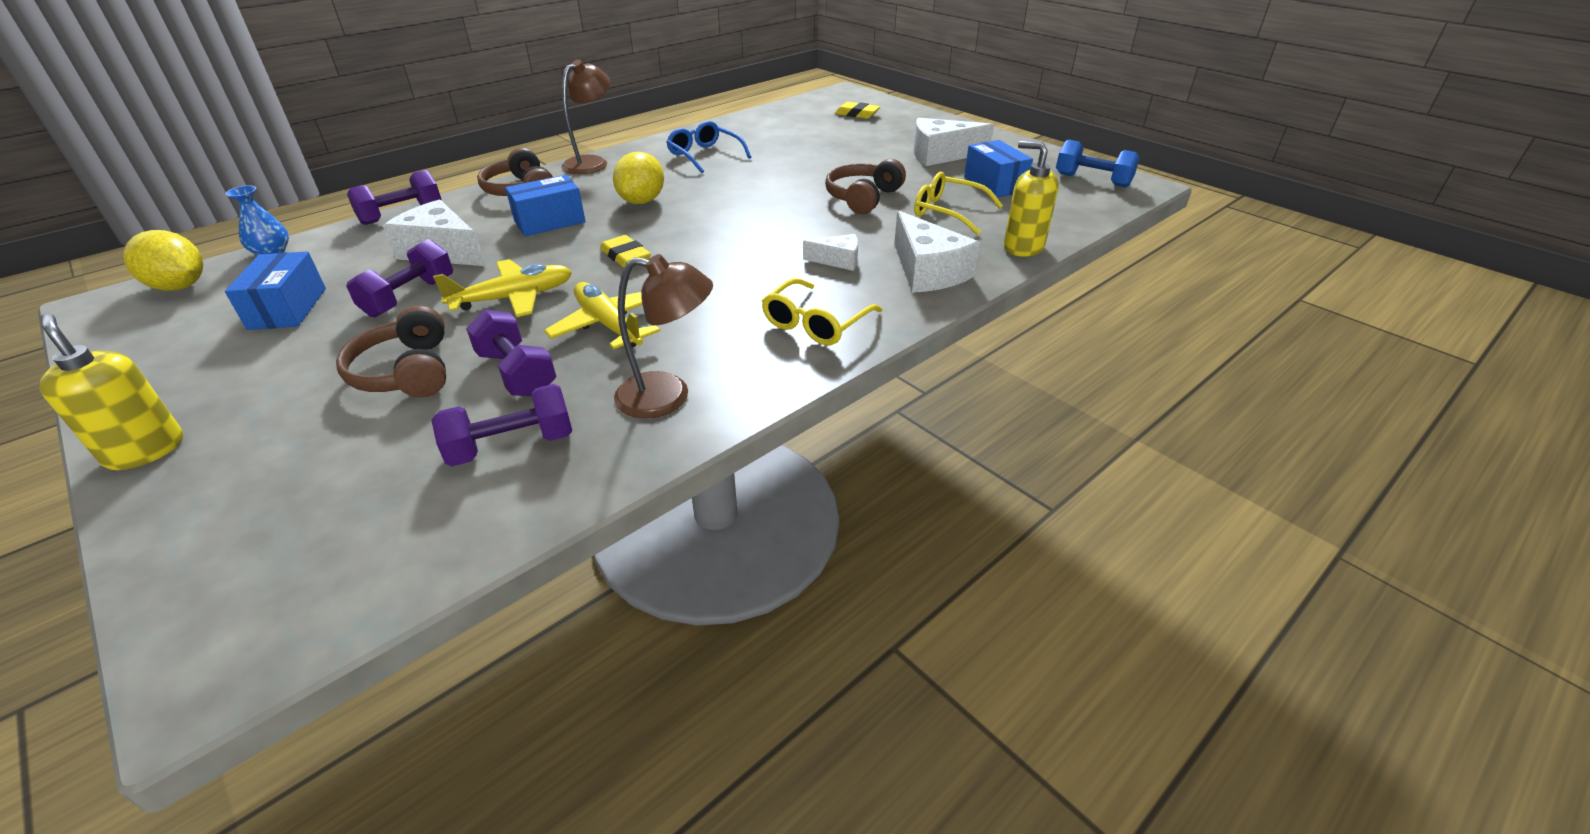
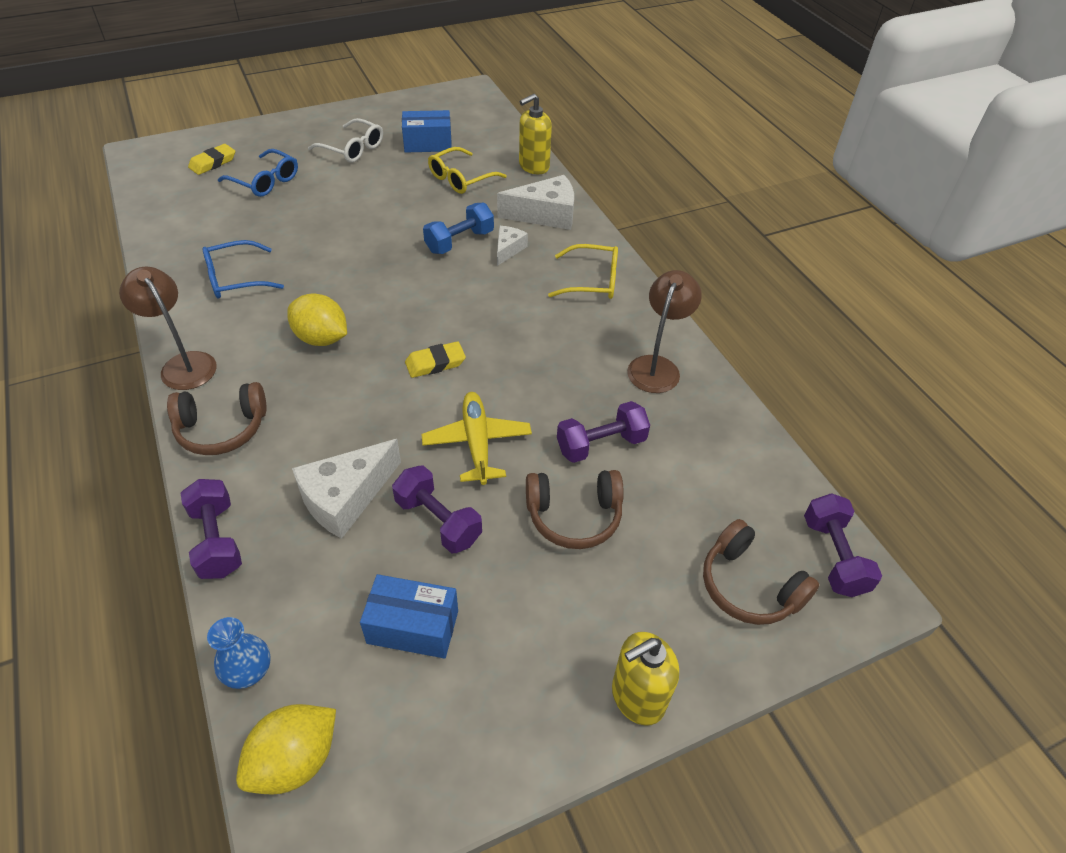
camera: 75 degrees left, 10 degrees up
(512, 445) = (690, 450): purple dumbbell -> purple dumbbell (833, 556)
(549, 222) = (325, 409): blue box -> none
(609, 325) = (550, 386): yellow plane -> none
(816, 323) = (592, 281): yellow glasses -> yellow glasses turned 45 degrees counterclockwise
(849, 135) = (265, 181): none -> blue glasses
(862, 198) = (407, 210): brown headphones -> brown headphones (749, 586)
(941, 155) = (352, 149): white cheese -> white glasses
(1092, 180) = (451, 103): blue dumbbell -> blue dumbbell (459, 241)

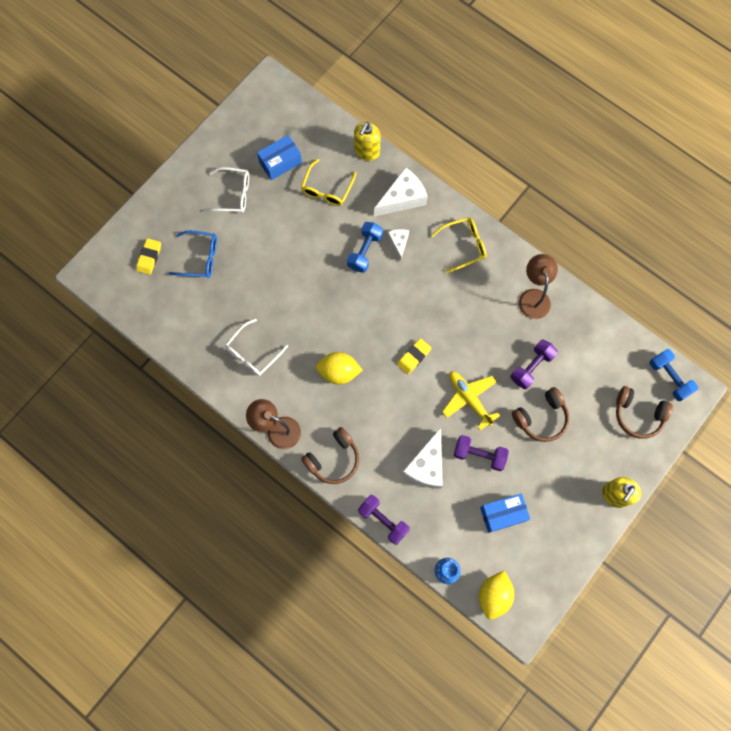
camera: 25 degrees left, 25 degrees up
(236, 278) = (253, 353): blue glasses -> white glasses
(833, 556) = (669, 378): purple dumbbell -> blue dumbbell

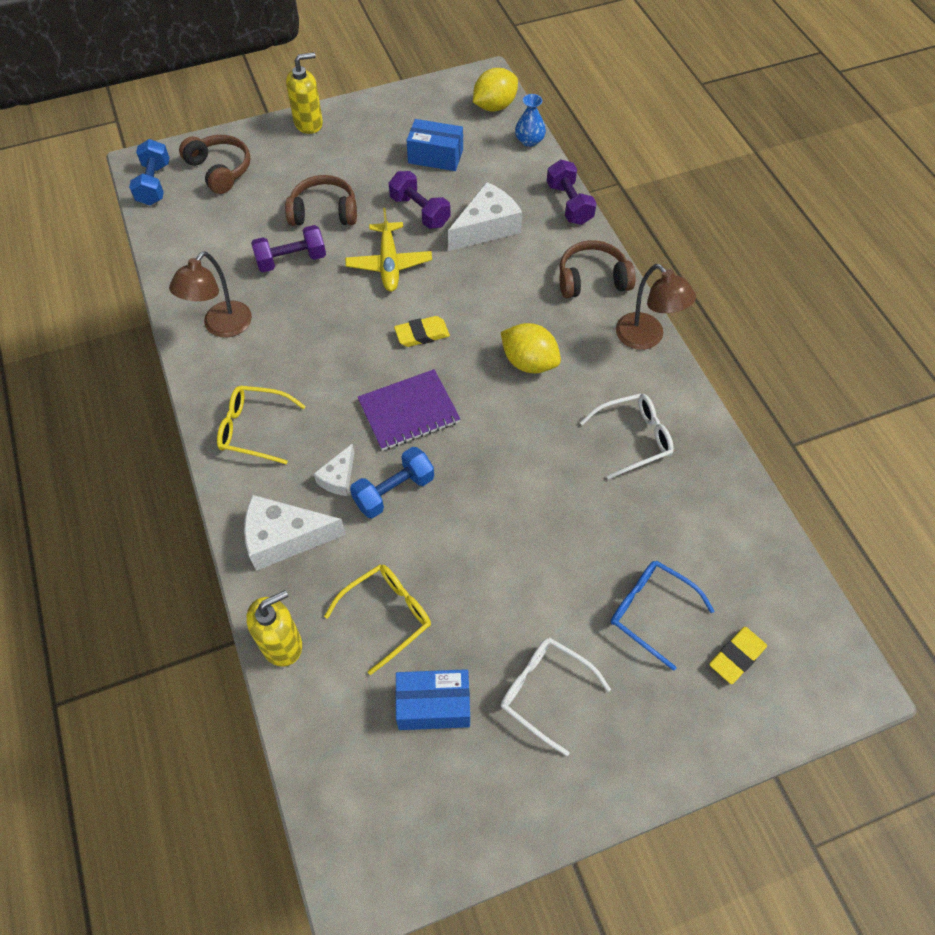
camera: 150 degrees left, 15 degrees down
(388, 302) = (409, 411): none -> purple notebook

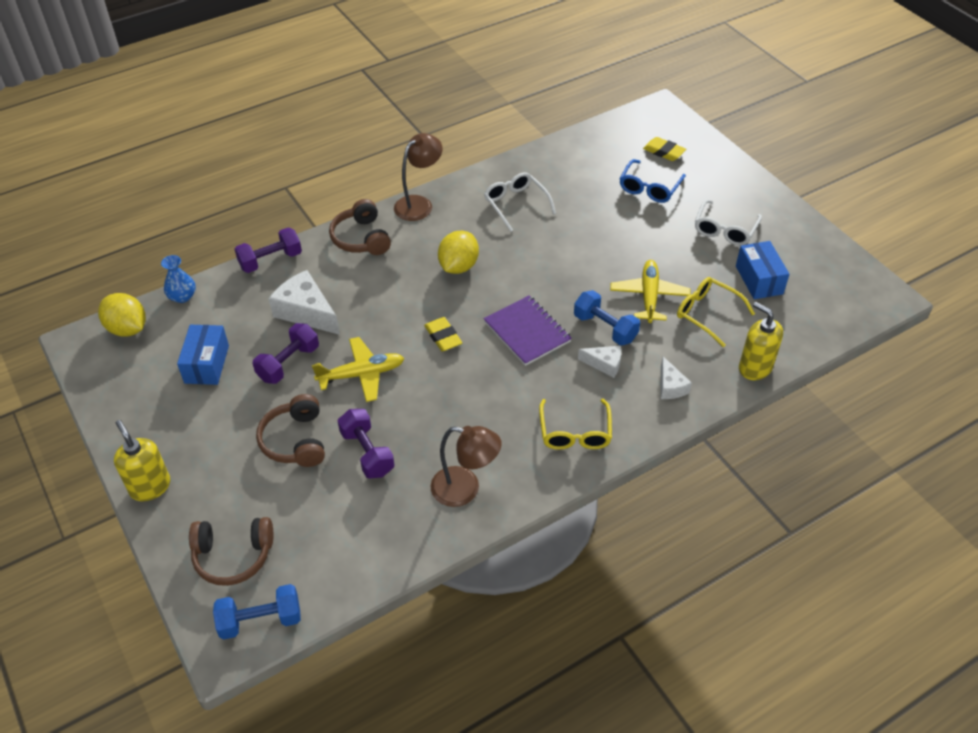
camera: 100 degrees left, 10 degrees down
(220, 170) = (233, 556): brown headphones -> brown headphones turned 135 degrees counterclockwise
(284, 538) = (670, 386): white cheese -> white cheese, size x0.55
(435, 554) = (649, 296): none -> yellow plane

